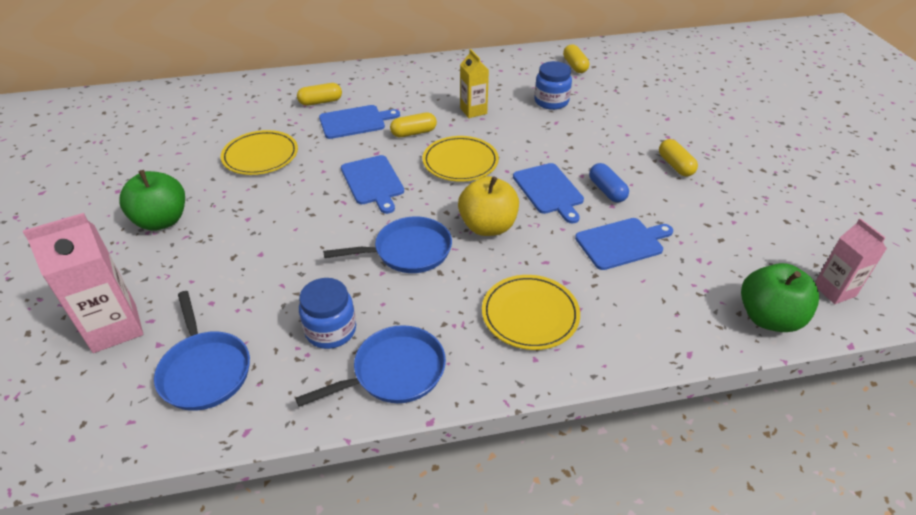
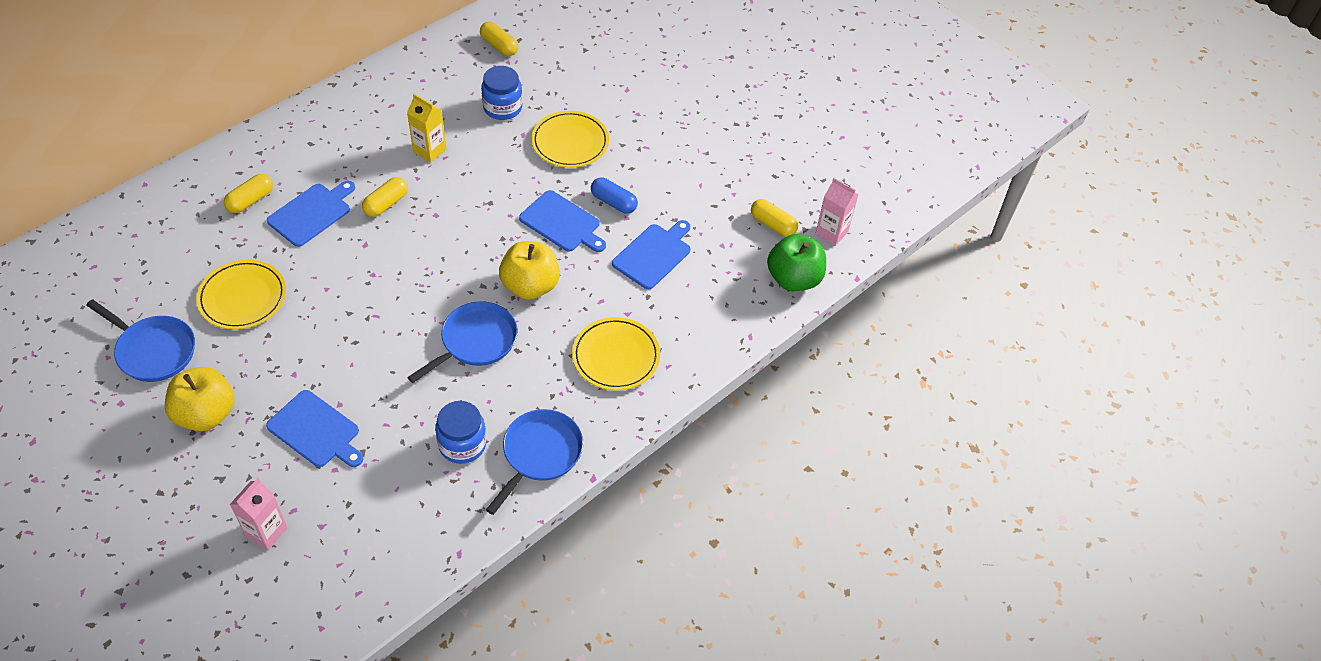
camera: 35 degrees left, 10 degrees up
(115, 328) = (266, 532): pink carton -> pink carton, size x0.63
(162, 221) = (206, 414): green apple -> yellow apple
(205, 370) = (383, 526): blue pan -> blue pan (153, 350)
(373, 182) = (388, 281): blue cutting board -> blue cutting board (316, 431)
(460, 162) = (458, 222): yellow plate -> yellow plate (570, 142)
(675, 165) = (660, 148): yellow capsule -> yellow capsule (772, 224)

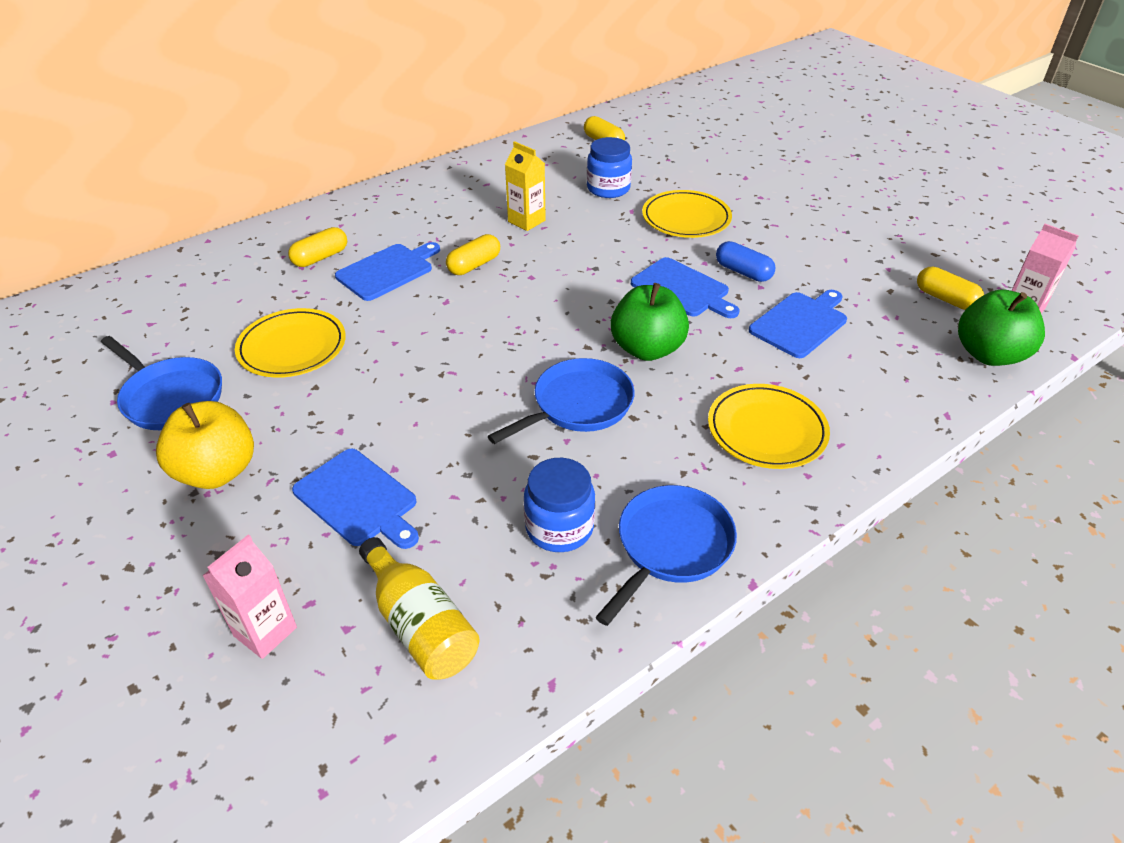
camera: 10 degrees right, 10 degrees down
(370, 520) = (420, 625): none -> yellow bottle
(530, 286) = (647, 349): yellow apple -> green apple

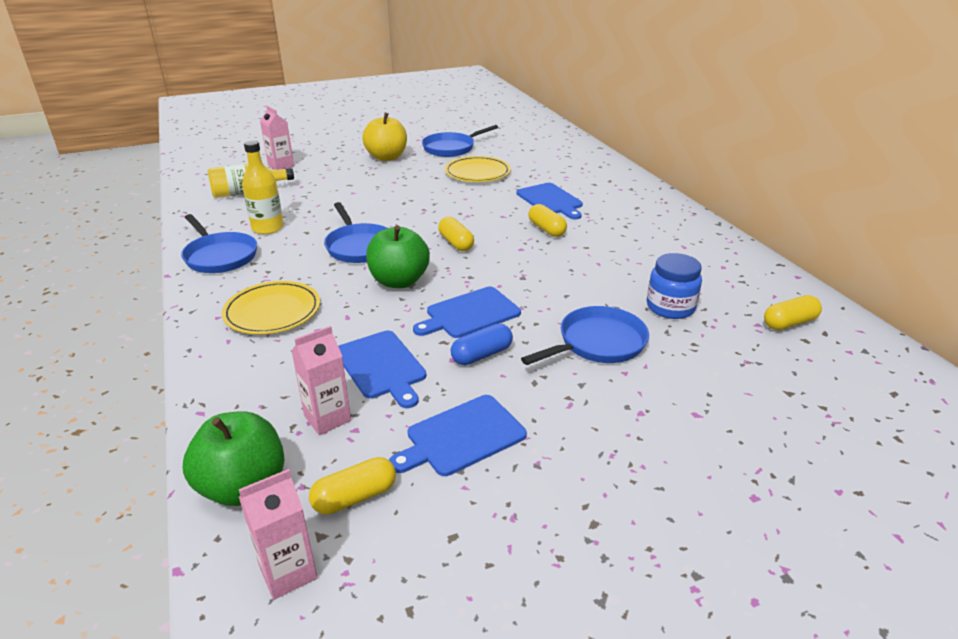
camera: 105 degrees right, 10 degrees down
(320, 257) = (576, 182): yellow capsule -> yellow capsule (456, 243)
(358, 499) = (338, 184): blue cutting board -> blue cutting board (461, 436)
(526, 221) = (611, 257): yellow carton -> none
(559, 527) = (267, 228): blue jar -> yellow bottle
(686, 218) = (598, 343): yellow plate -> blue pan
(886, 335) = (327, 418): none -> pink carton

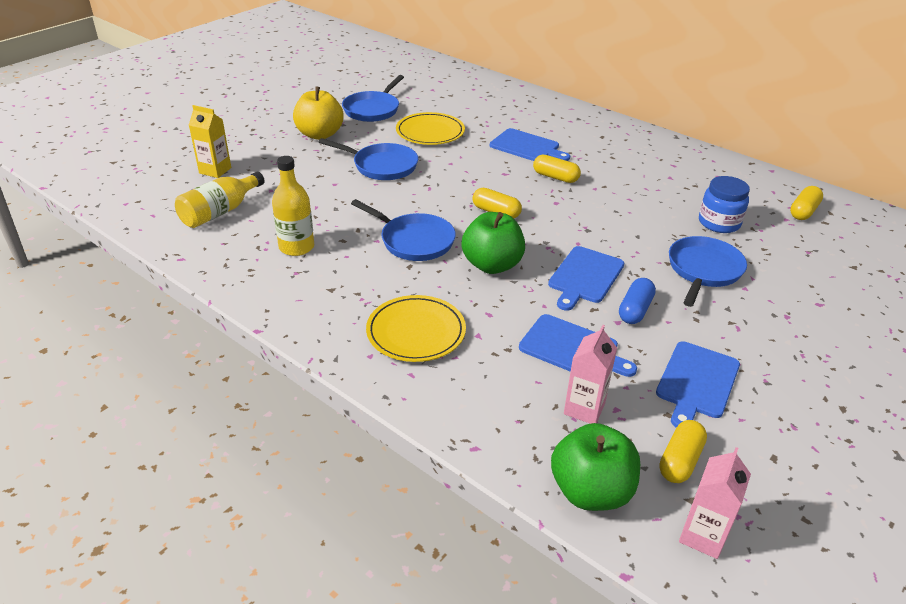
camera: 30 degrees left, 5 degrees up
(219, 256) = (286, 292): blue pan -> blue pan (382, 166)
(281, 165) = (215, 170): pink carton -> yellow carton

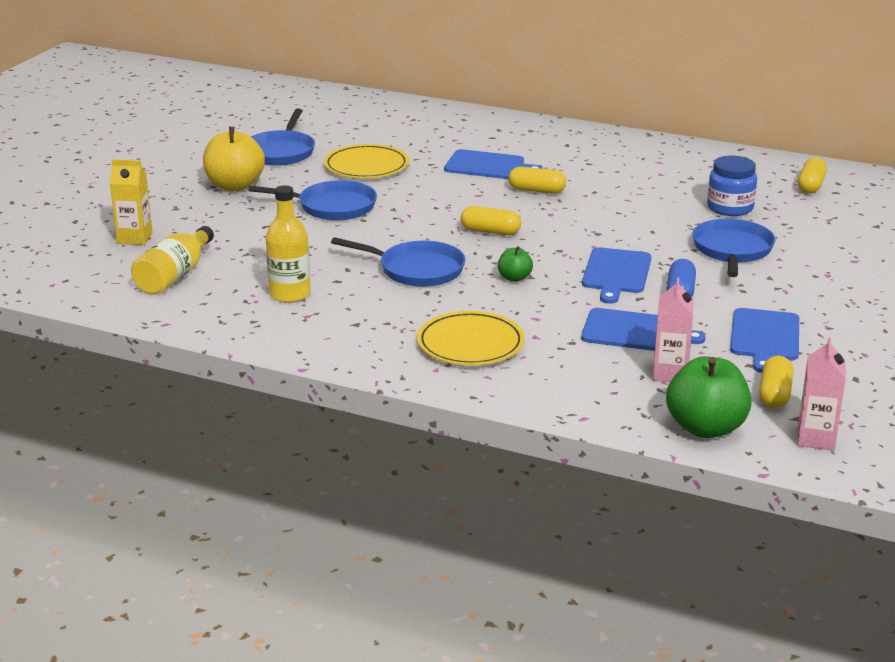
camera: 15 degrees left, 10 degrees down
(492, 265) = (514, 278): green apple -> green apple, size x0.50

